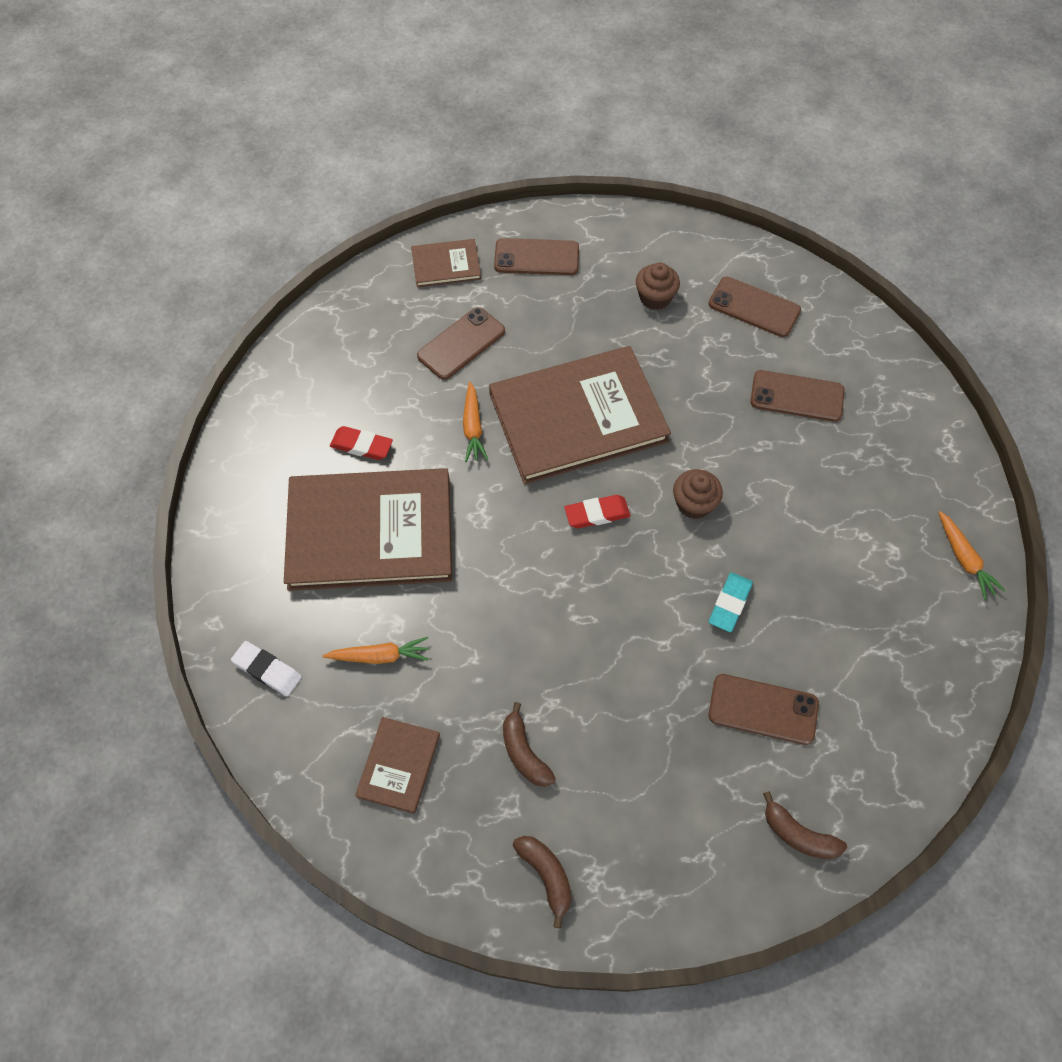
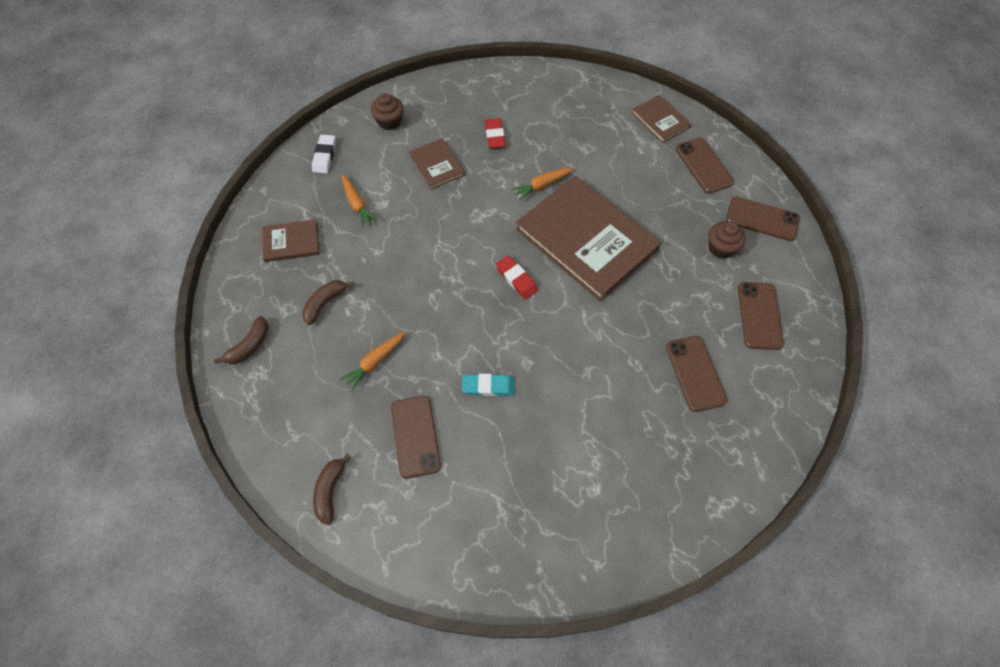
camera: 65 degrees right, 0 degrees up
(370, 532) = (437, 165): brown book -> brown book, size x0.46
(461, 343) = (603, 153): brown phone -> brown phone (762, 219)
(694, 504) = (557, 335): brown cupcake -> brown cupcake (389, 122)
(964, 559) = (617, 549): orange carrot -> orange carrot (374, 362)

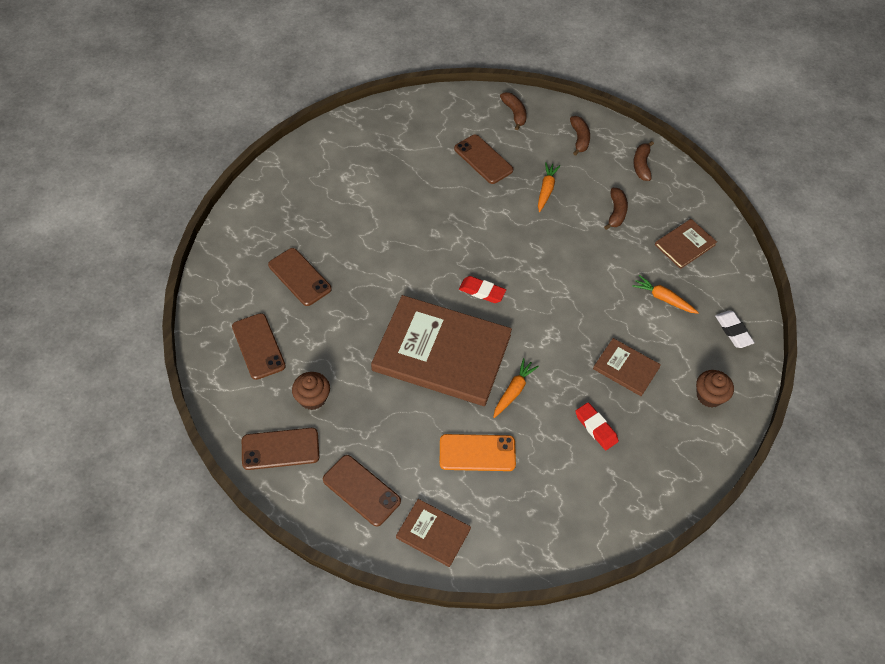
camera: 150 degrees right, 5 degrees down
(285, 413) = (579, 139): none -> brown banana
(488, 386) = (453, 207): turquoise eraser -> none
(599, 155) = (477, 453): none -> orange phone

